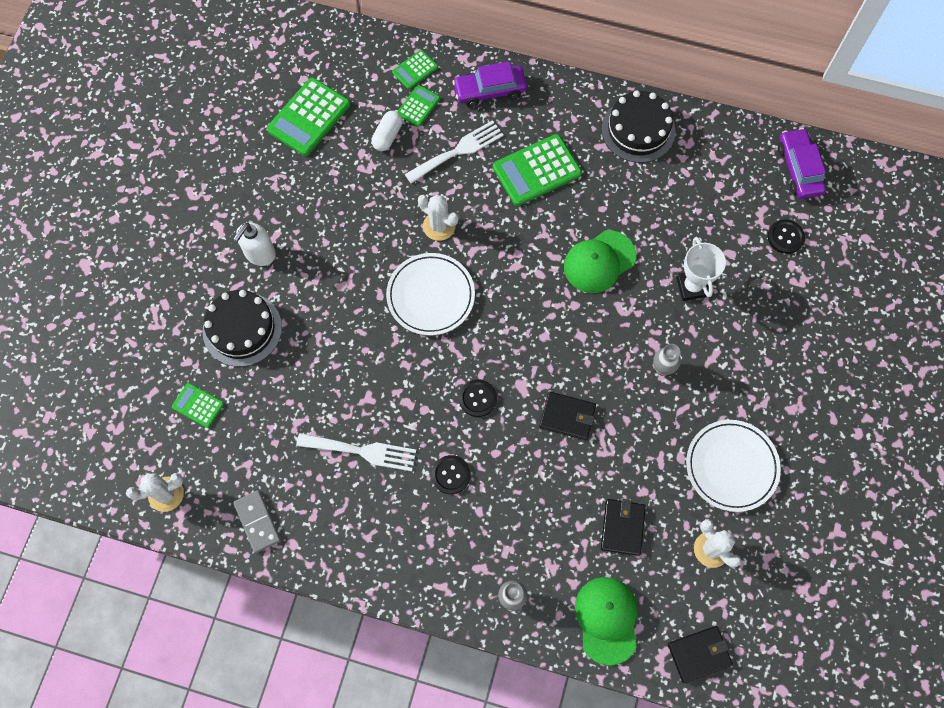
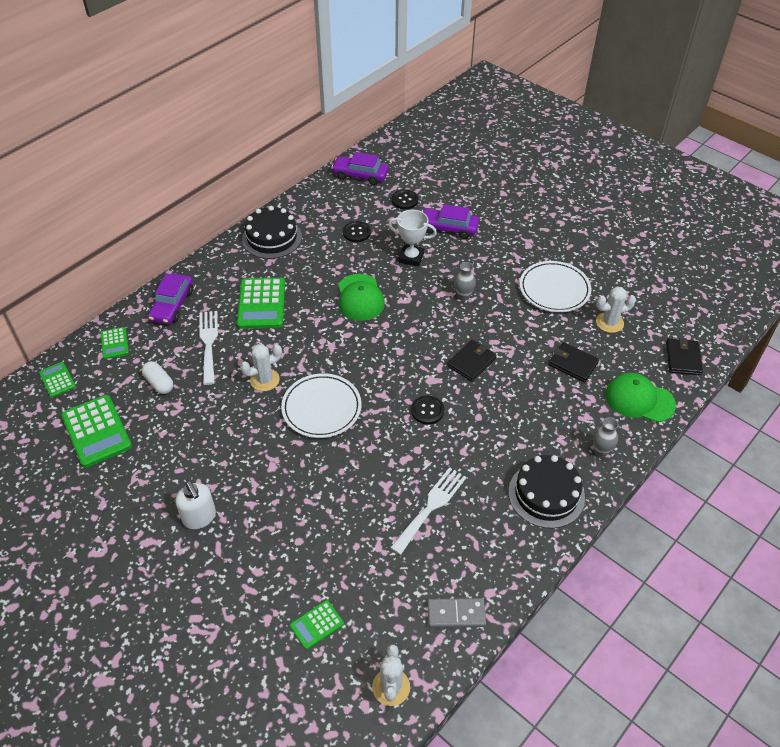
camera: 65 degrees left, 20 degrees down
(242, 329) = (263, 559): black cake -> black cake (546, 494)
(418, 106) = (149, 353): green calculator -> green calculator (57, 380)
(451, 475) = (482, 452): black button -> black button (356, 232)
(766, 306) = (448, 228): none -> purple car

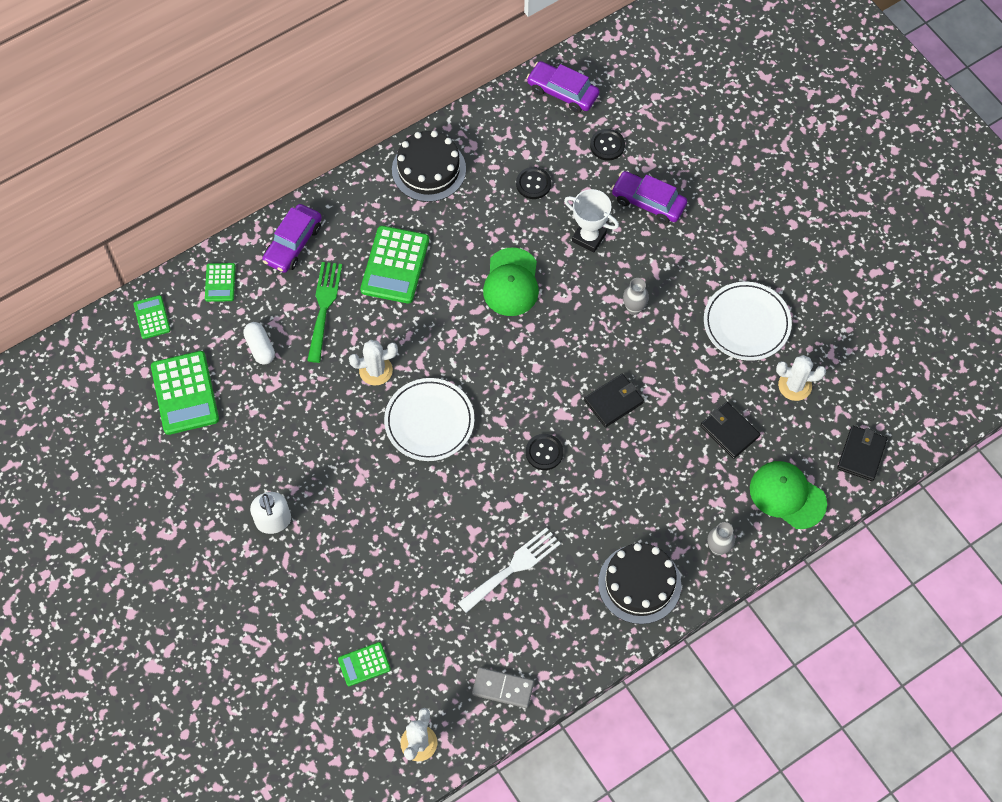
camera: 15 degrees right, 15 degrees up
(208, 343) = (324, 307): white fork -> green fork

